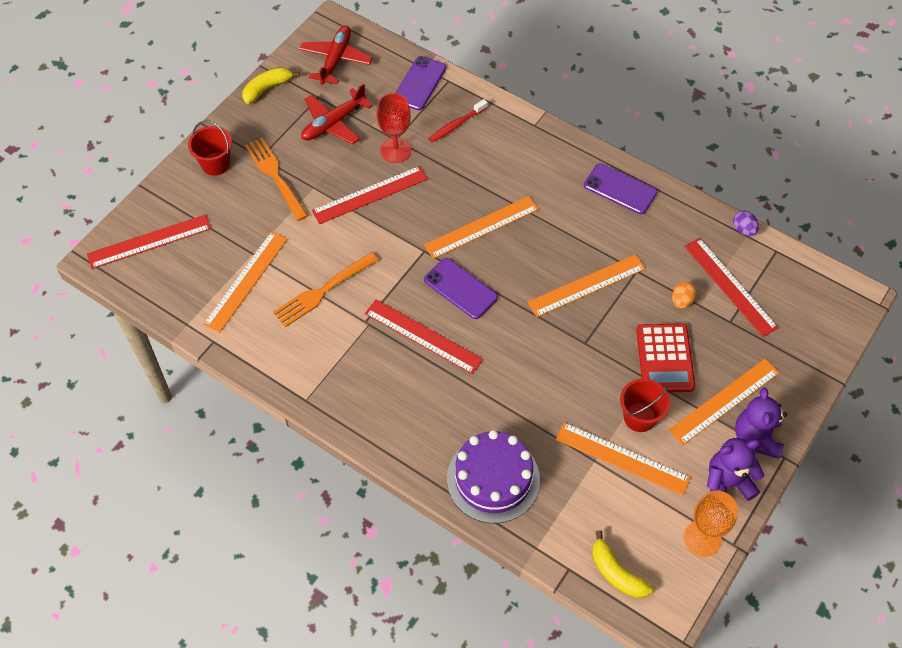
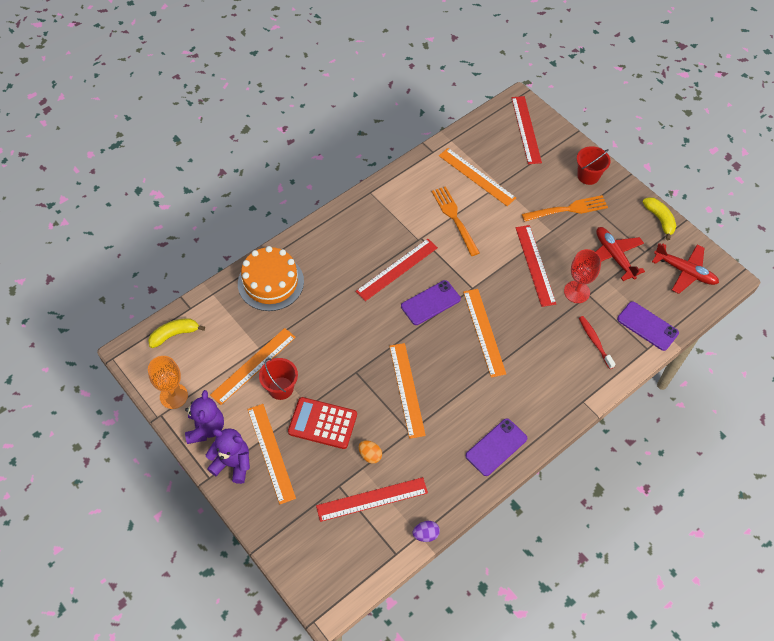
camera: 105 degrees right, 0 degrees up
(493, 479) = (270, 282): purple cake -> orange cake

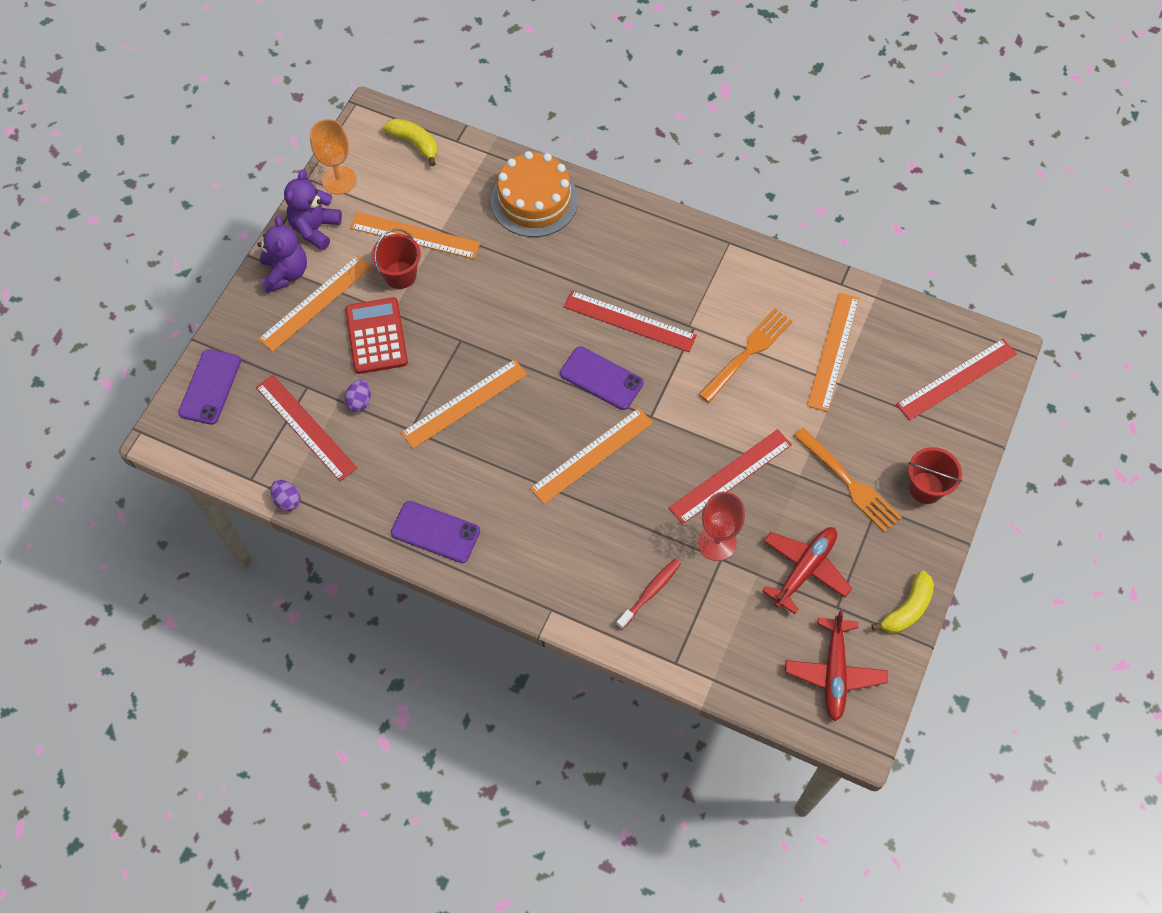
camera: 65 degrees right, 5 degrees up
(206, 428) = (315, 228): purple teddy bear -> purple teddy bear turned 135 degrees clockwise
(370, 455) = (359, 401): orange egg -> purple egg
(647, 326) = (712, 651): purple phone -> purple phone (210, 387)

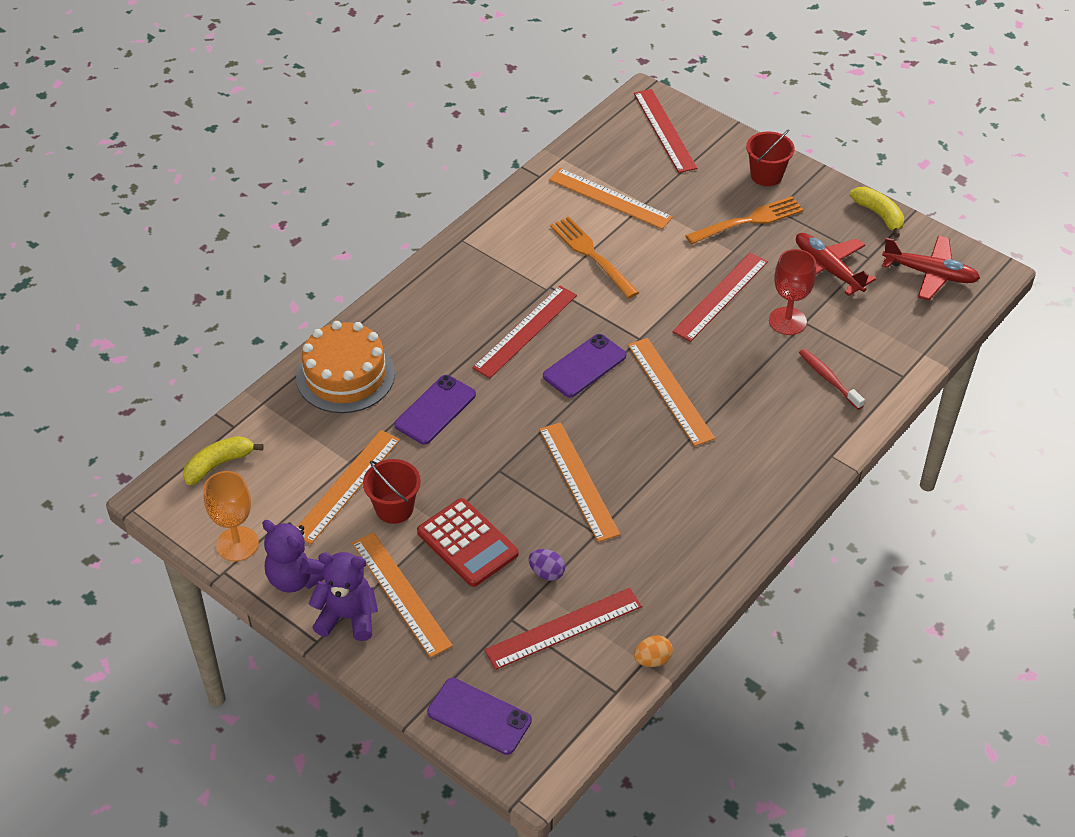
camera: 75 degrees left, 15 degrees down
(287, 500) = (652, 660): purple egg -> orange egg
(376, 336) = (467, 543): red calculator -> red calculator turned 135 degrees counterclockwise
(435, 532) = (724, 532): purple phone -> purple phone (435, 410)
(730, 476) = (721, 296): red ruler -> red ruler turned 60 degrees clockwise

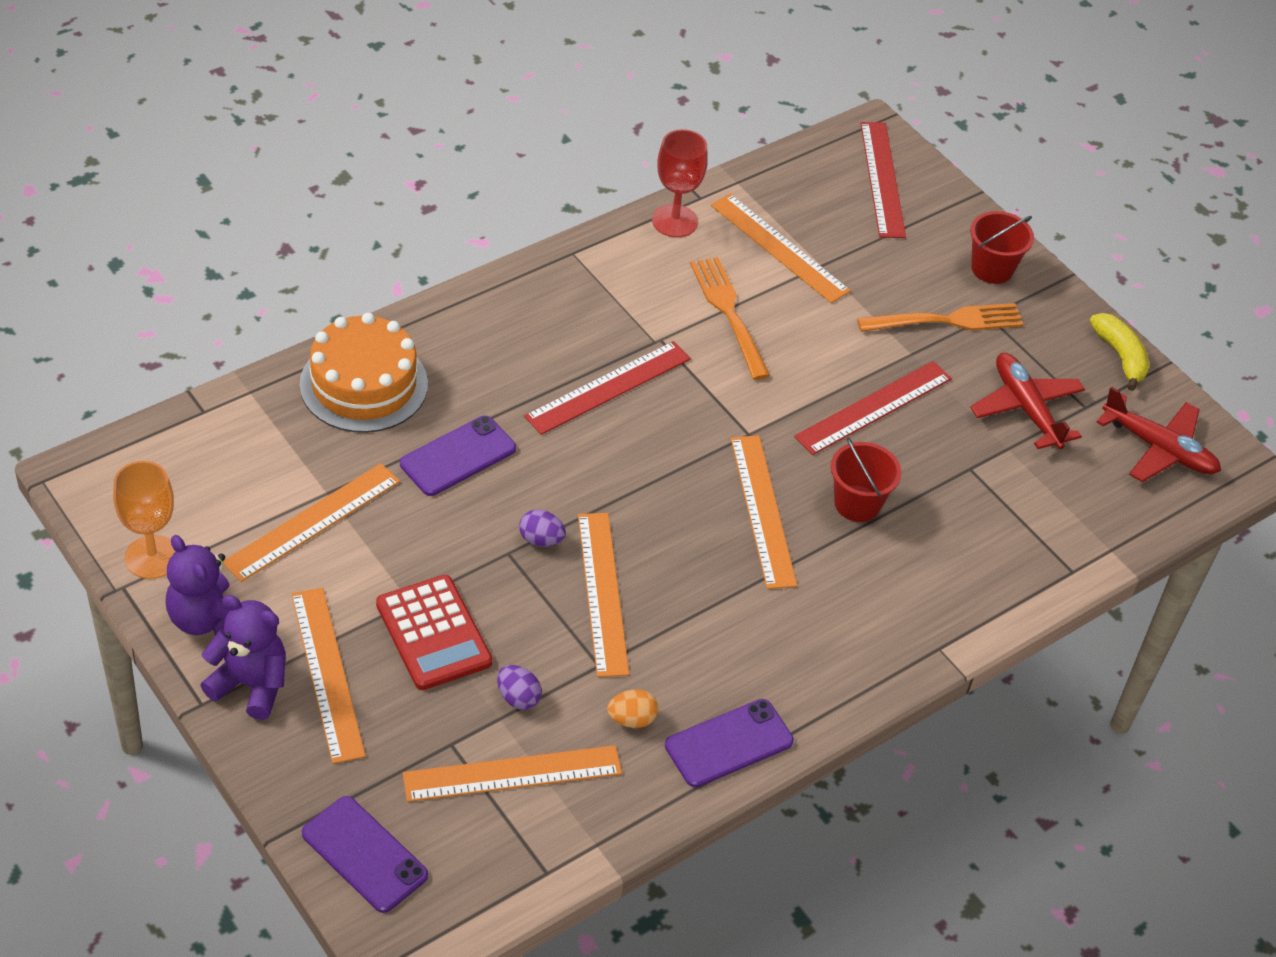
camera: 10 degrees right, 0 degrees up
(218, 464) = (167, 453): yellow banana -> none
(394, 508) = (360, 565): red bucket -> red bucket (857, 503)
(519, 454) = (541, 539): none -> purple egg
(564, 628) = (512, 774): red ruler -> orange ruler
(584, 366) = (666, 450): purple phone -> purple phone (729, 743)
(652, 660) = (609, 845): orange egg -> orange egg (631, 719)
(787, 321) = (948, 461): red goblet -> red goblet (674, 221)
(828, 378) = (973, 549): red toothbrush -> none

